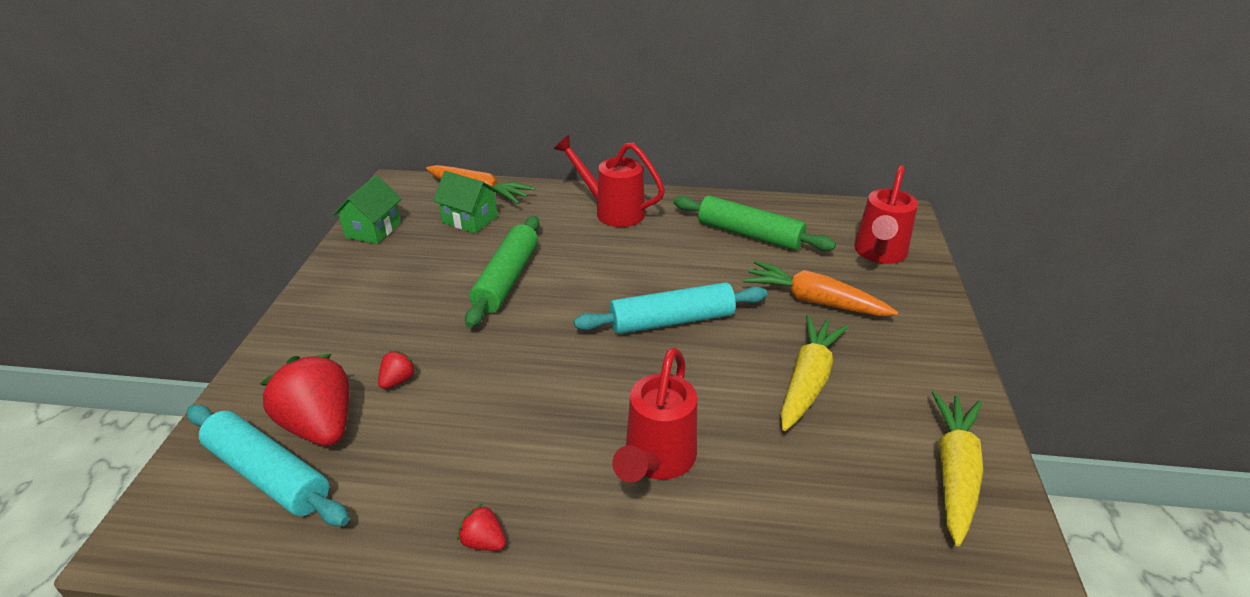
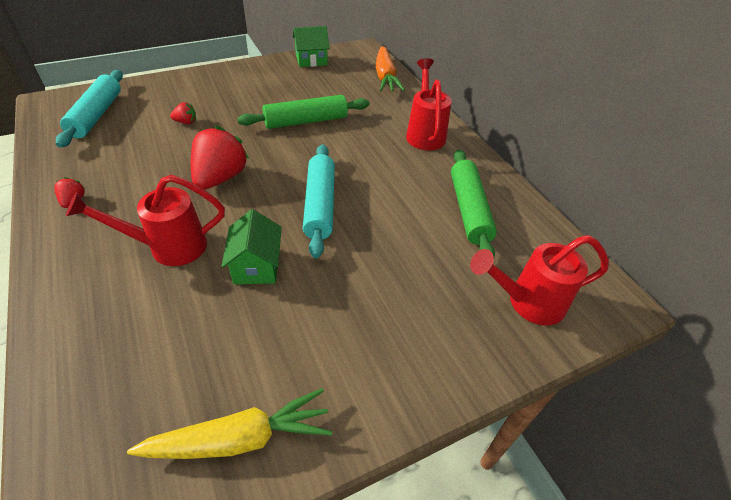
camera: 55 degrees right, 10 degrees up
(320, 426) = (137, 114): red strawberry -> red strawberry (220, 178)
(470, 219) = (354, 85): green house -> green house (256, 266)
(672, 320) = (320, 205): turquoise rolling pin -> turquoise rolling pin turned 45 degrees clockwise
(808, 381) = (301, 302): yellow carrot -> none
(814, 301) = (411, 277): orange carrot -> none

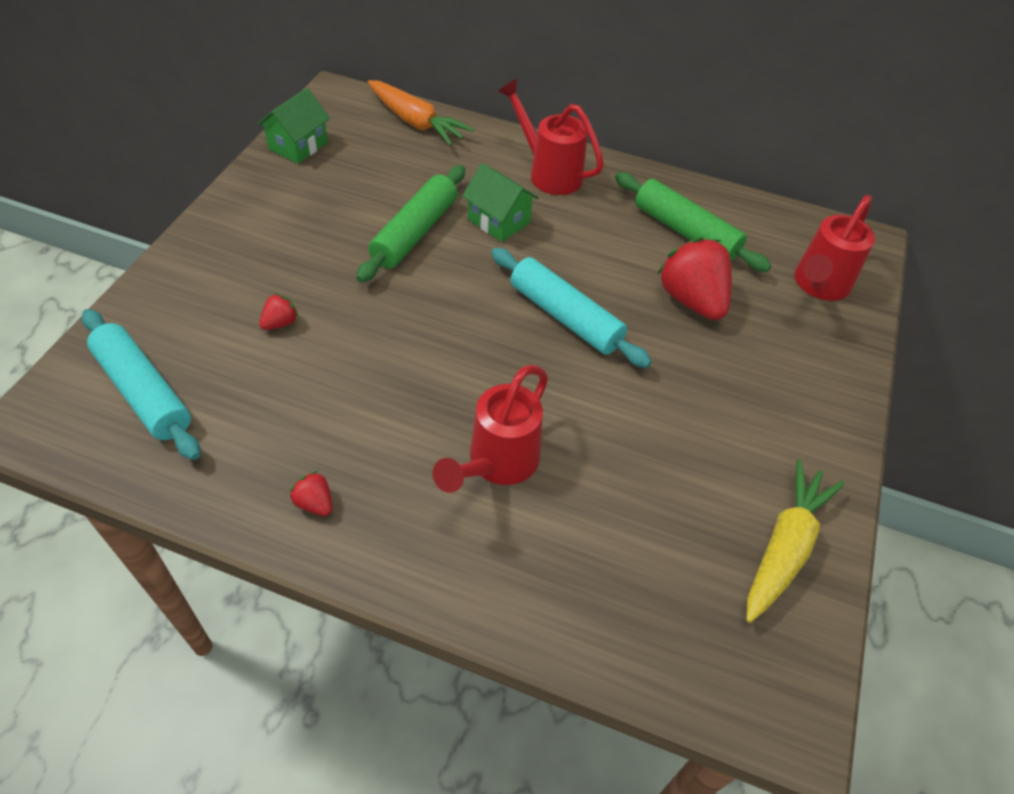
camera: 45 degrees left, 5 degrees up
(220, 178) = (430, 359): red strawberry -> red strawberry (692, 300)
(256, 266) = (599, 415): green house -> green house (498, 221)

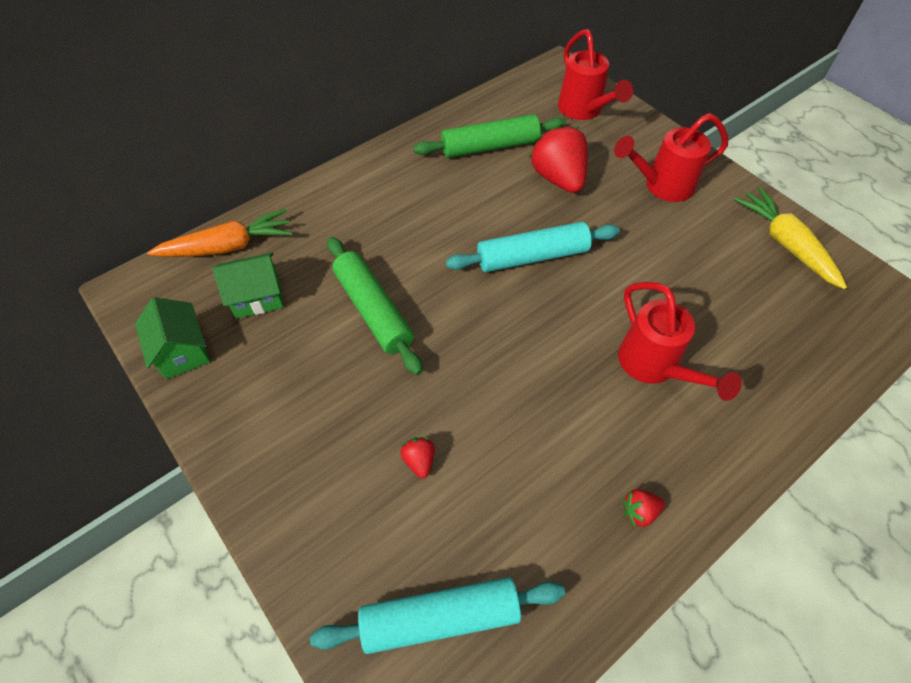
camera: 55 degrees left, 5 degrees up
(498, 221) = (400, 247): green house -> green house (257, 297)
(548, 172) = (367, 190): red watering can -> red watering can (661, 186)
(692, 300) = (558, 178): red strawberry -> red strawberry turned 60 degrees clockwise

